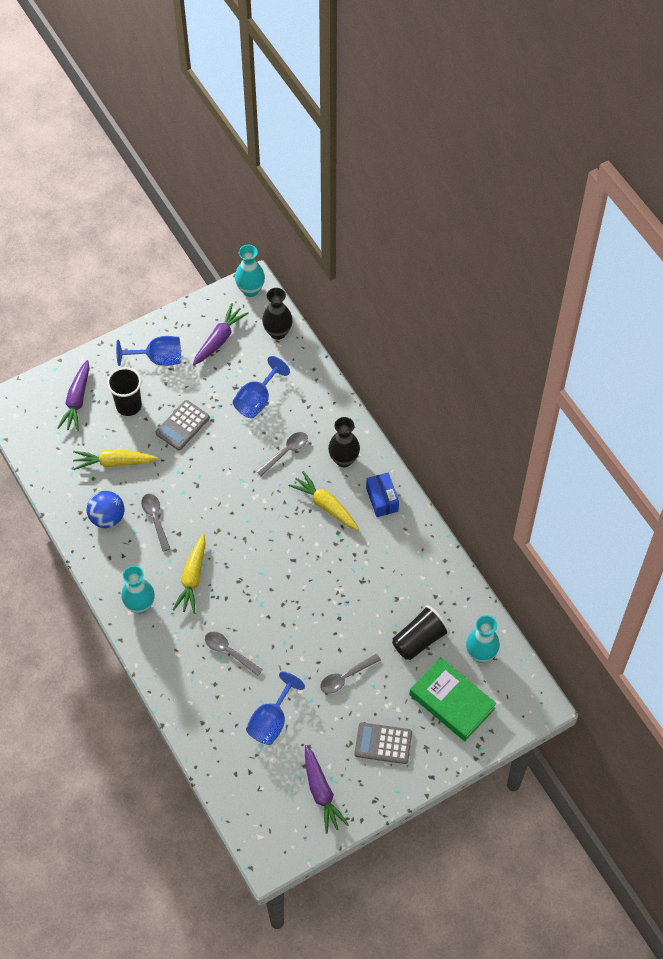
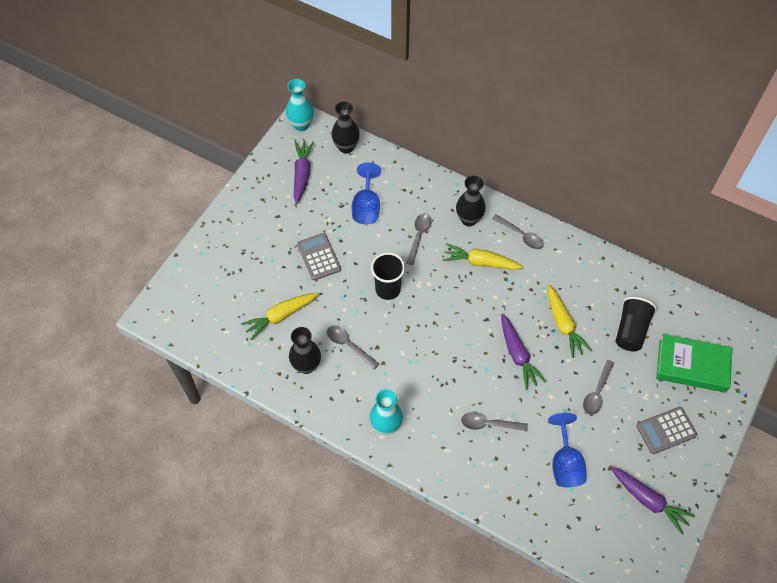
camera: 30 degrees left, 0 degrees up
(77, 401) = (213, 281): purple carrot -> purple carrot (518, 355)
(107, 518) = (306, 365): blue ball -> black vase
(129, 406) = (262, 263): black cup -> black cup (388, 289)
(158, 359) = (261, 213): blue goblet -> none
(182, 425) = (319, 257): grey calculator -> grey calculator turned 150 degrees clockwise
(192, 578) = (414, 378): yellow carrot -> yellow carrot (563, 325)
(382, 499) = (521, 235): blue box -> grey spoon
(480, 654) = (684, 316): turquoise vase -> none

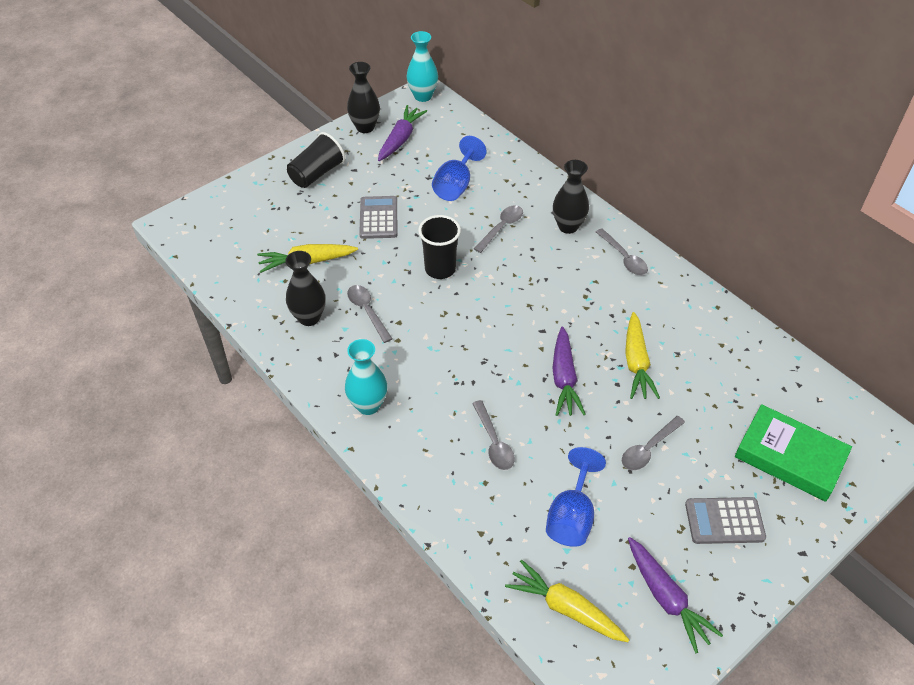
camera: 20 degrees right, 10 degrees down
(346, 147) = (461, 126): black vase -> black vase (365, 127)
(480, 262) = (562, 271): yellow carrot -> yellow carrot (565, 608)
(489, 424) = (494, 442): grey spoon -> grey spoon turned 135 degrees counterclockwise
(631, 330) = (722, 393): black cup -> black cup (317, 173)

